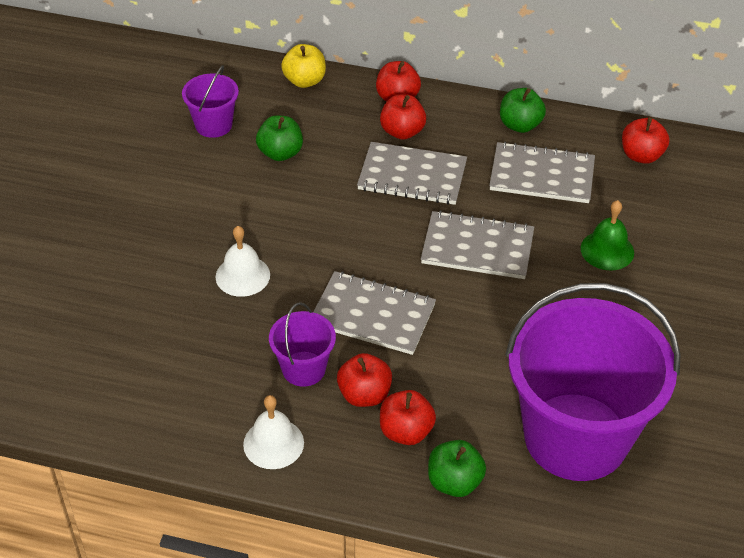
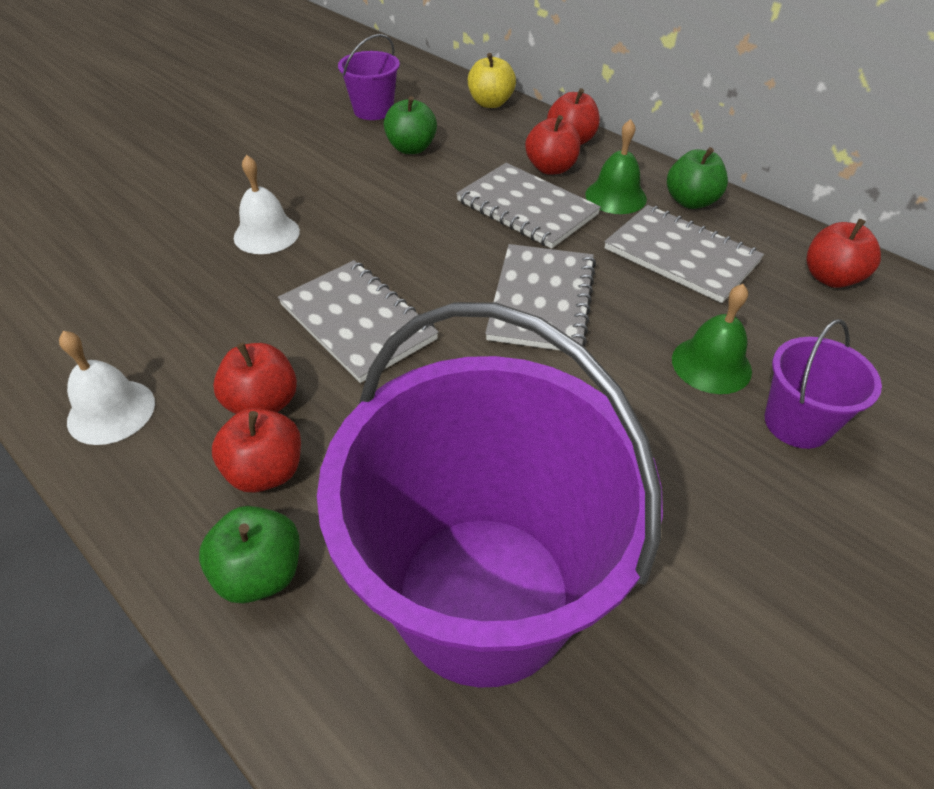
camera: 30 degrees right, 0 degrees up
(303, 369) = (229, 346): purple bucket -> purple bucket (797, 423)
(466, 140) = (615, 196): none -> green bell
(477, 248) = (541, 300): grey notebook -> grey notebook turned 60 degrees clockwise

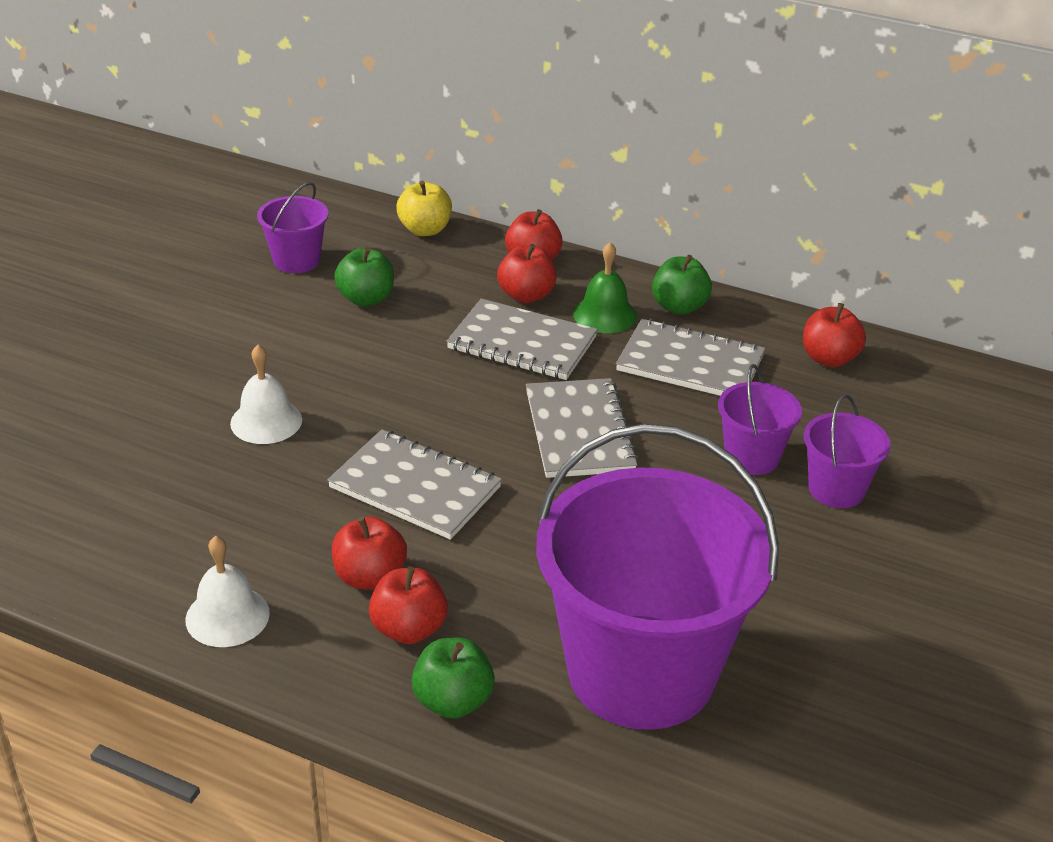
camera: 20 degrees left, 10 degrees down
(711, 364) = (752, 457): green bell -> purple bucket

